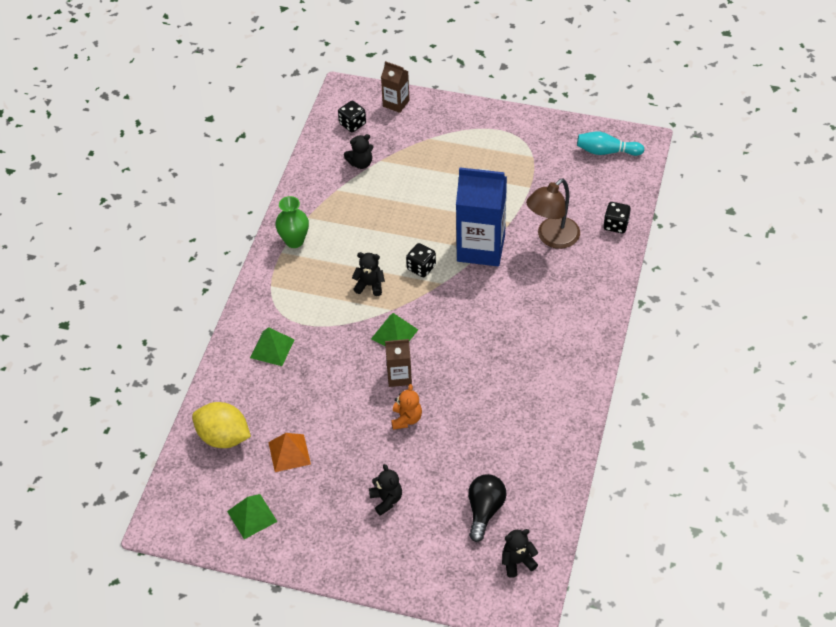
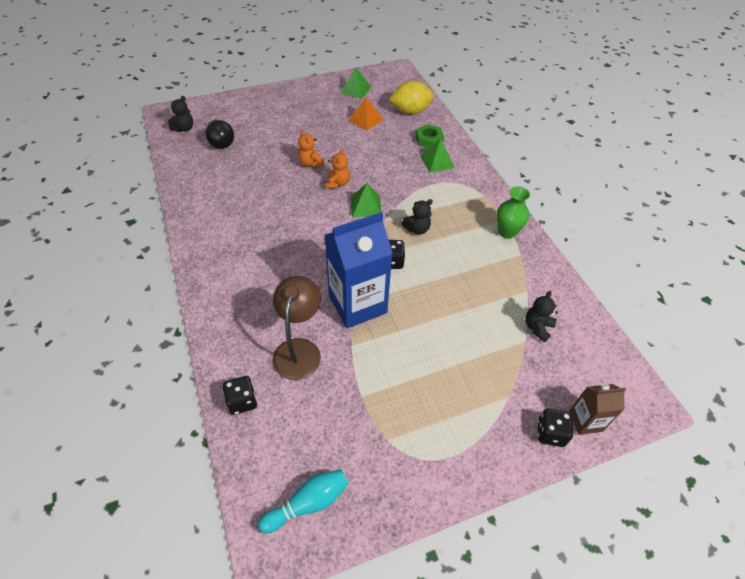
camera: 140 degrees right, 0 degrees up
(249, 382) = (429, 140): none -> green nut
(352, 124) = (593, 366): black dice -> black dice (550, 433)
(386, 500) = (287, 123): black teddy bear -> none
(399, 376) = (337, 183): brown carton -> orange teddy bear

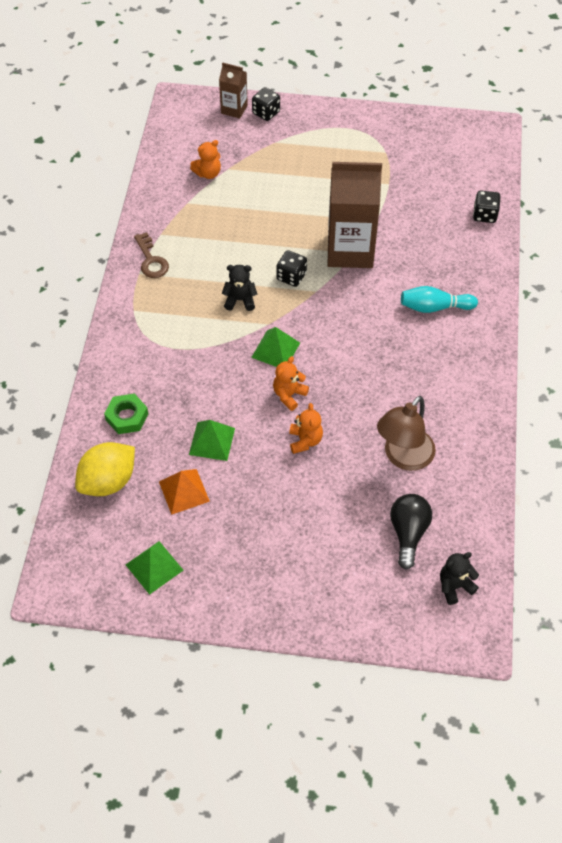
camera: 150 degrees left, 5 degrees up
(299, 349) = (422, 234): brown lamp -> brown lamp (403, 457)
(308, 503) = (460, 141): turquoise bowling pin -> turquoise bowling pin (434, 307)
(357, 304) = (350, 250): blue carton -> brown carton
(410, 111) = (108, 481): yellow lemon -> yellow lemon turned 60 degrees counterclockwise
(437, 161) = (146, 378): green pyramid -> green pyramid (212, 441)
(507, 232) = (151, 260): green vase -> brown key
(537, 327) = (208, 173): black teddy bear -> orange teddy bear

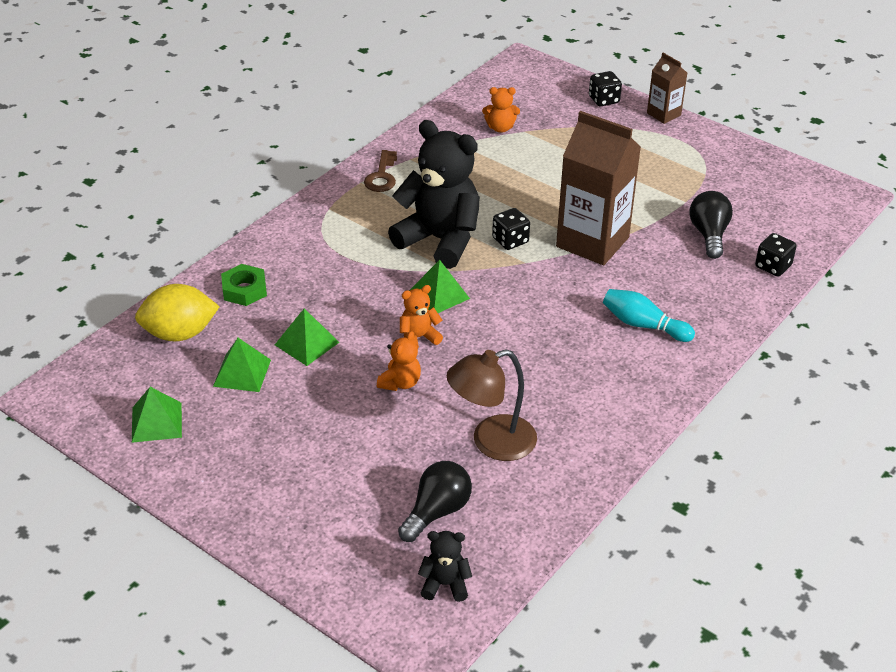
camera: 30 degrees right, 15 degrees down
(184, 491) = (242, 373): orange pyramid -> green pyramid
(234, 109) = (573, 86): brown carton -> brown carton (663, 114)
(240, 300) = (440, 240): black teddy bear -> black teddy bear, size x2.27
(424, 207) = (709, 235): none -> black light bulb

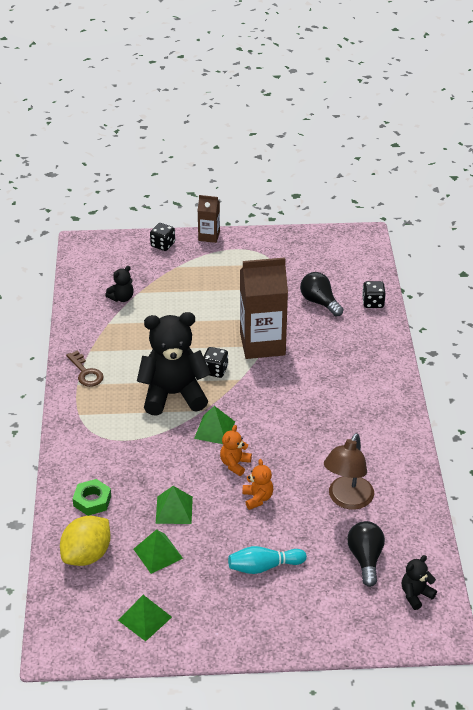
camera: 40 degrees left, 0 degrees up
(500, 128) = (121, 298): orange teddy bear -> black teddy bear
(643, 325) = (346, 379): turquoise bowling pin -> turquoise bowling pin (264, 567)

